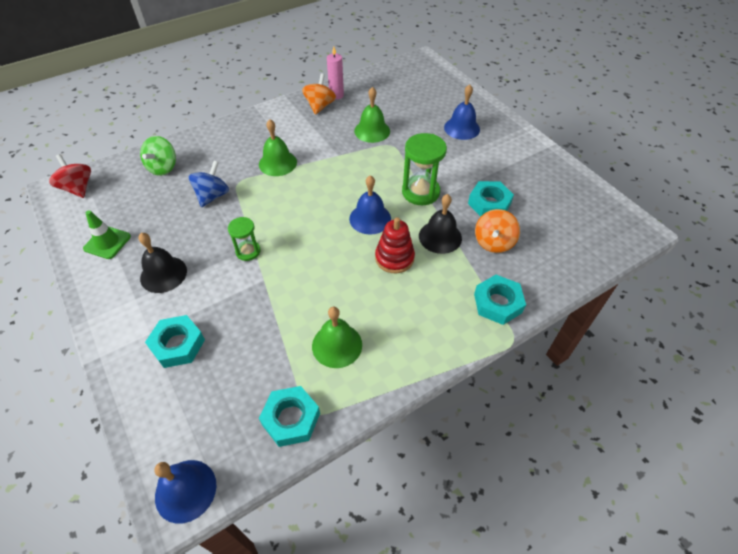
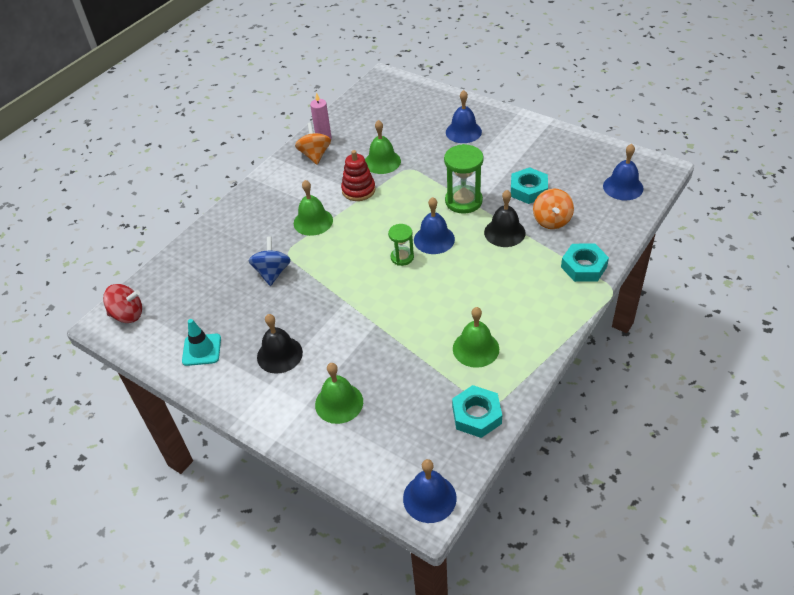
camera: 20 degrees left, 5 degrees down
(78, 188) = (128, 315): red spinning top -> red spinning top turned 150 degrees clockwise
(107, 242) = (201, 350): green traffic cone -> turquoise traffic cone
(163, 168) = (201, 265): green spinning top -> none
(177, 344) = (339, 403): turquoise nut -> green bell
(248, 251) = (344, 307): green hourglass -> green hourglass (402, 257)
(394, 258) = (477, 264): red stacking toy -> red stacking toy (358, 190)
(587, 235) = (623, 187): none -> blue bell

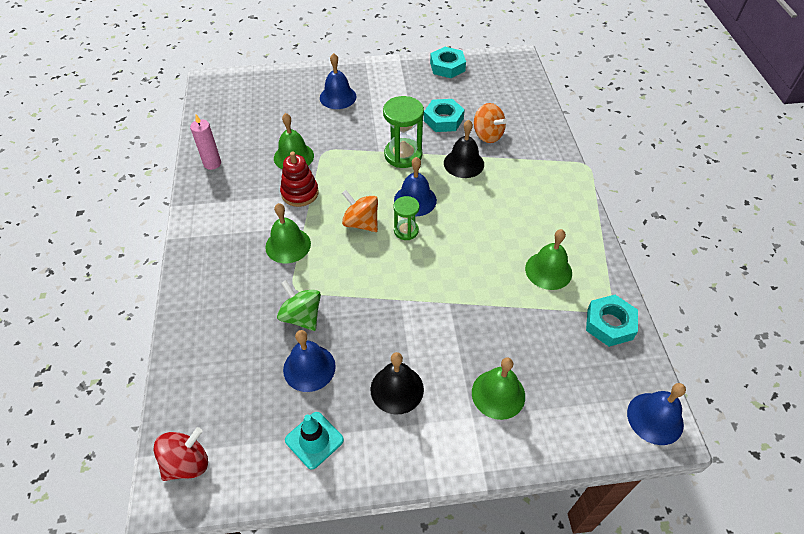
camera: 45 degrees left, 5 degrees up
(272, 272) = (301, 316): blue spinning top -> green spinning top
(315, 155) = (219, 182): orange spinning top -> orange spinning top (361, 223)
(584, 267) = (549, 158): turquoise nut -> turquoise nut (447, 67)
(623, 187) = (507, 83): blue bell -> blue bell (309, 368)

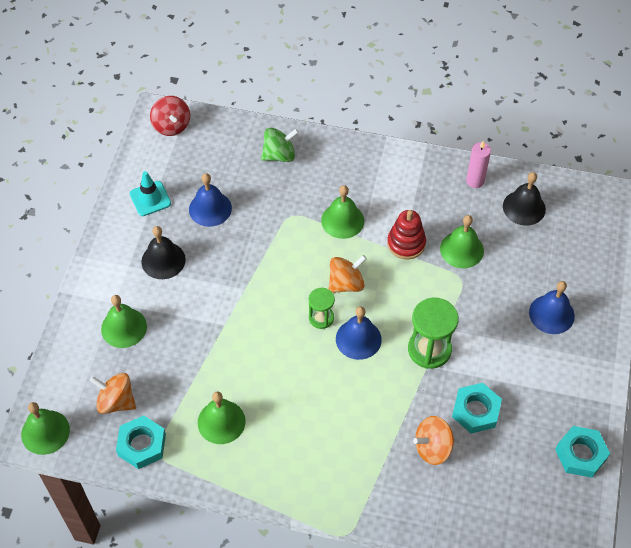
camera: 110 degrees right, 5 degrees up
(301, 316) = (260, 214): green spinning top -> green spinning top (279, 155)
(464, 163) = (395, 404): black bell -> black bell (524, 207)
(582, 365) = (116, 401): none -> orange spinning top
(655, 418) = (45, 432): blue bell -> green bell

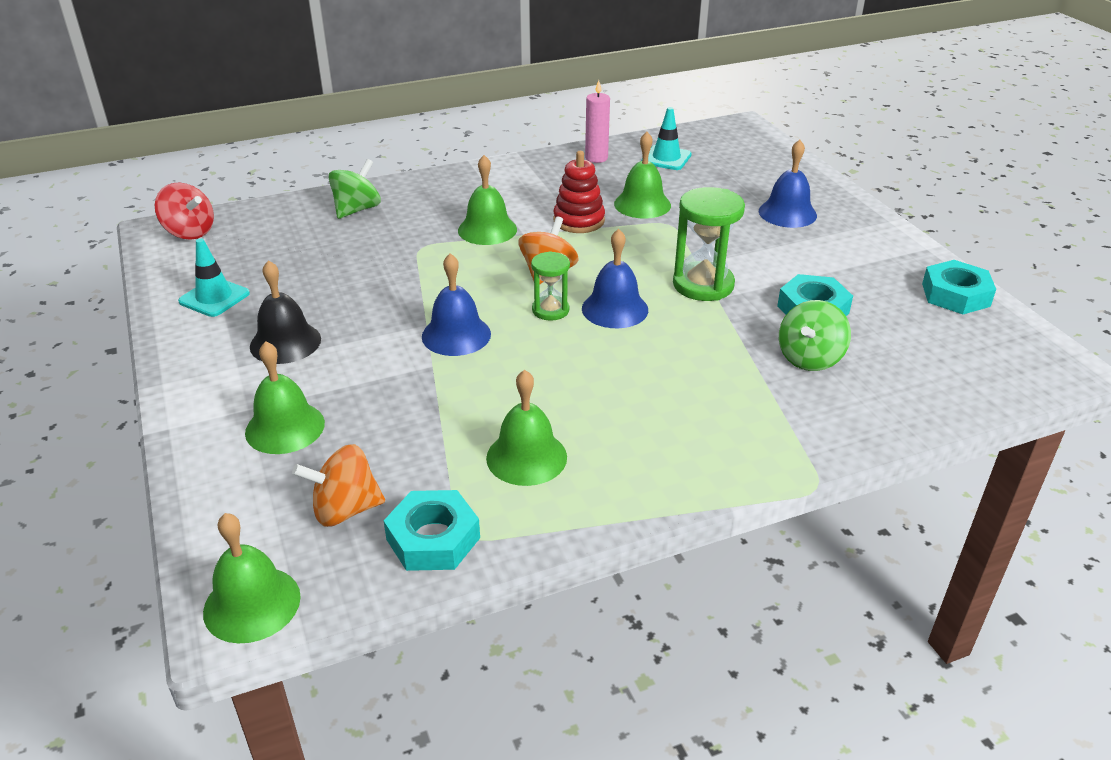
camera: 35 degrees left, 20 degrees down
(210, 208) = (309, 277): blue bell -> blue bell (456, 335)
(432, 448) = (809, 358): orange spinning top -> green spinning top
(524, 207) = (666, 158): black bell -> turquoise traffic cone

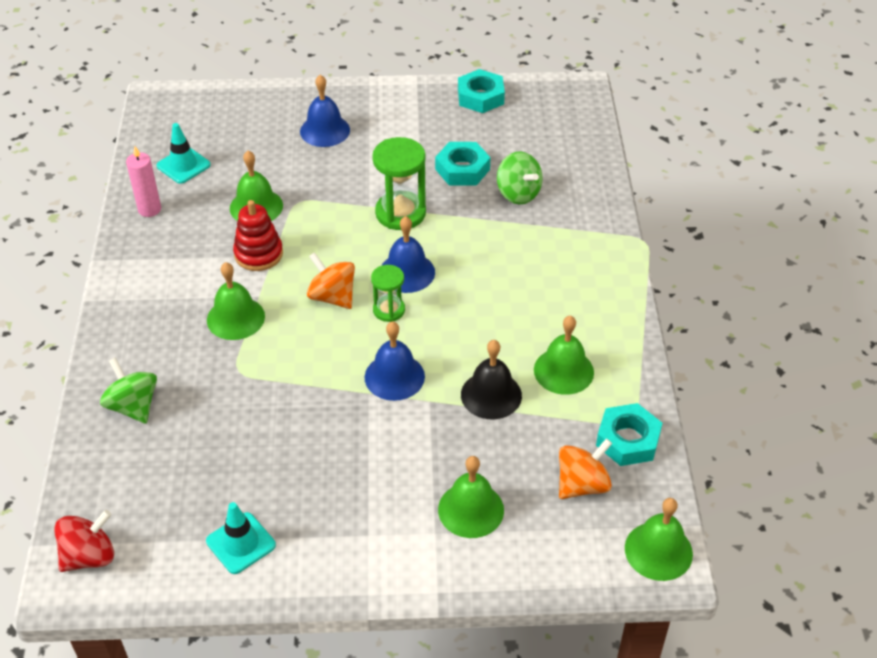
camera: 70 degrees left, 10 degrees up
(285, 342) = (348, 495): black bell -> black bell (491, 395)
(345, 510) = (582, 484): orange spinning top -> orange spinning top turned 135 degrees counterclockwise

